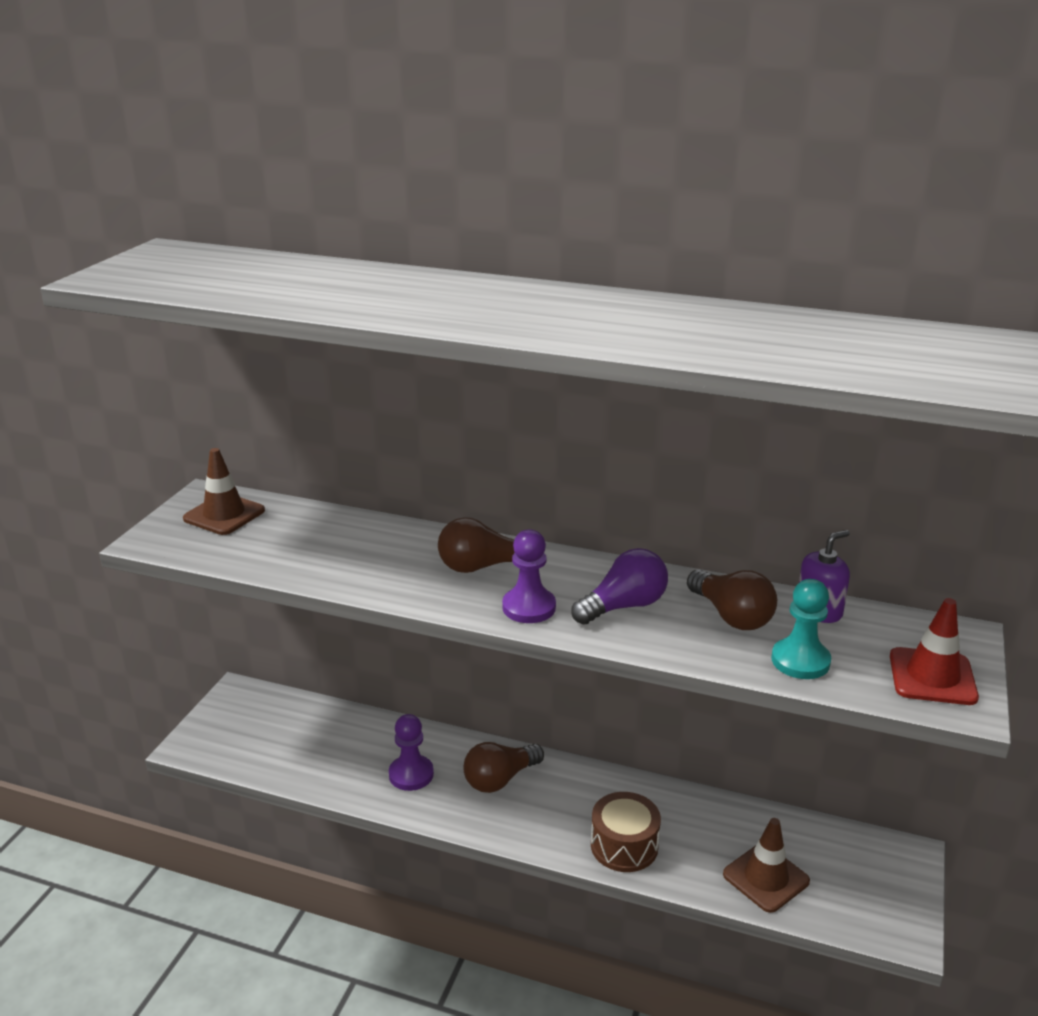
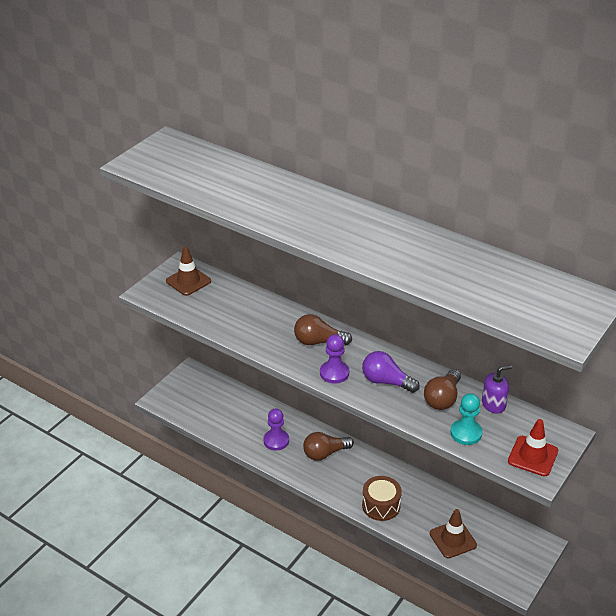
camera: 15 degrees right, 10 degrees up
(624, 606) = (386, 381): purple light bulb -> purple light bulb turned 135 degrees counterclockwise
(731, 616) = (442, 399): brown light bulb -> brown light bulb turned 45 degrees clockwise

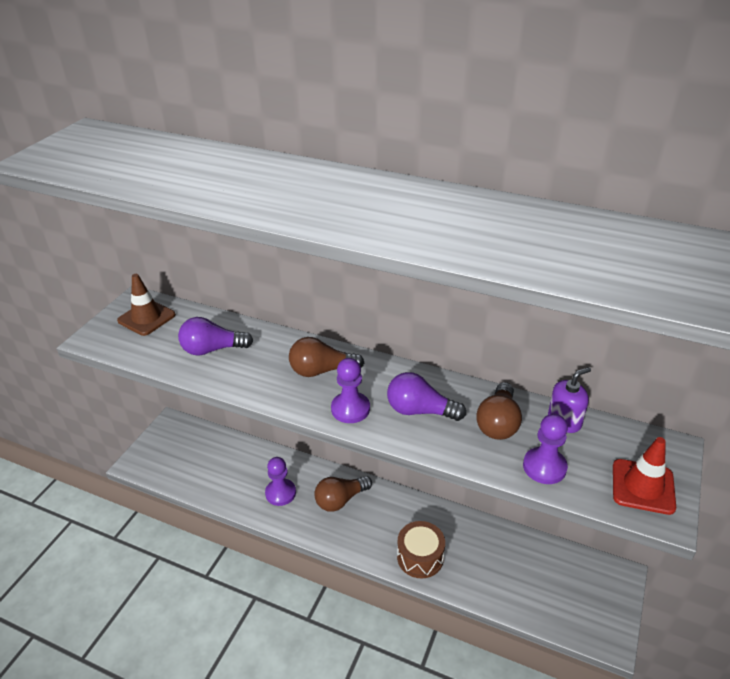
camera: 10 degrees left, 0 degrees up
(237, 314) = (212, 349): none -> purple light bulb
(453, 539) = (516, 588): brown traffic cone -> none
(466, 433) = (544, 467): turquoise pawn -> purple pawn

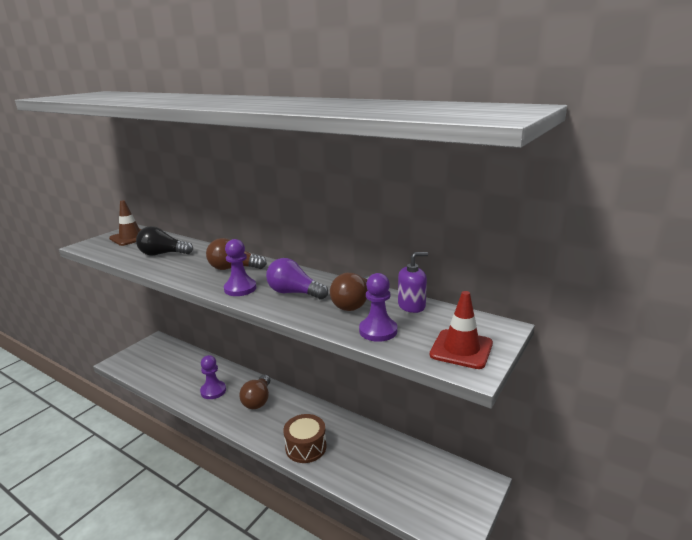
camera: 10 degrees right, 15 degrees down
(212, 349) = (163, 254): purple light bulb -> black light bulb
(340, 500) = (258, 400): brown light bulb -> brown light bulb turned 60 degrees counterclockwise

